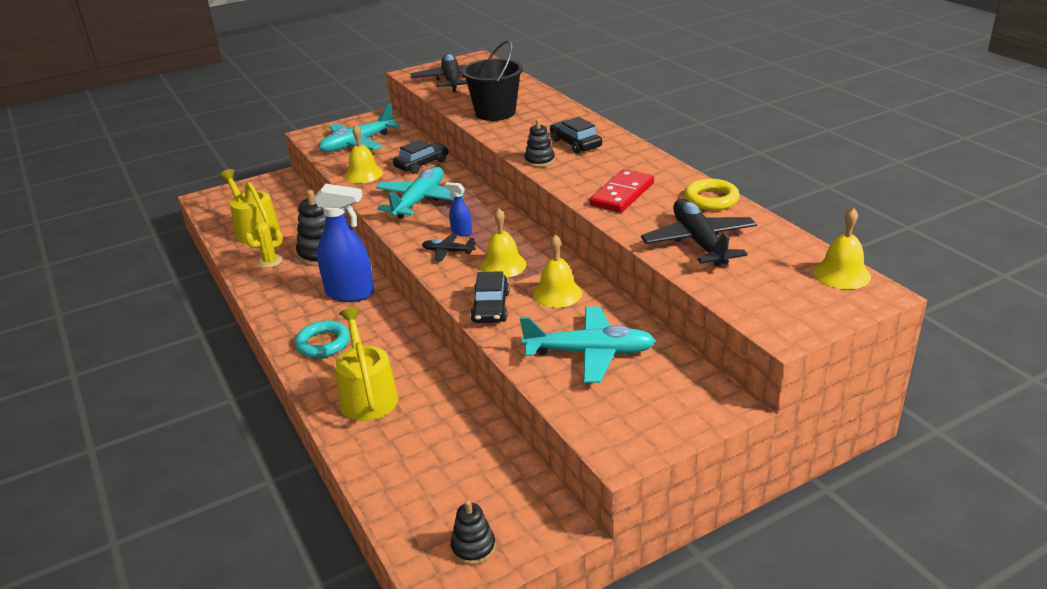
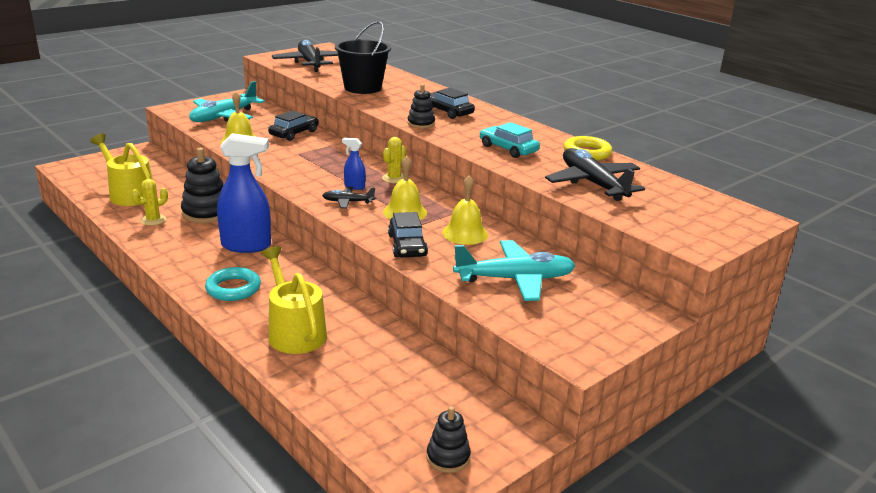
camera: 15 degrees left, 5 degrees down
(419, 201) = (303, 162): turquoise plane -> none
(506, 222) = (394, 178): none -> yellow cactus
(622, 194) = (508, 149): red domino -> turquoise car
(841, 274) = (723, 205): yellow bell -> none

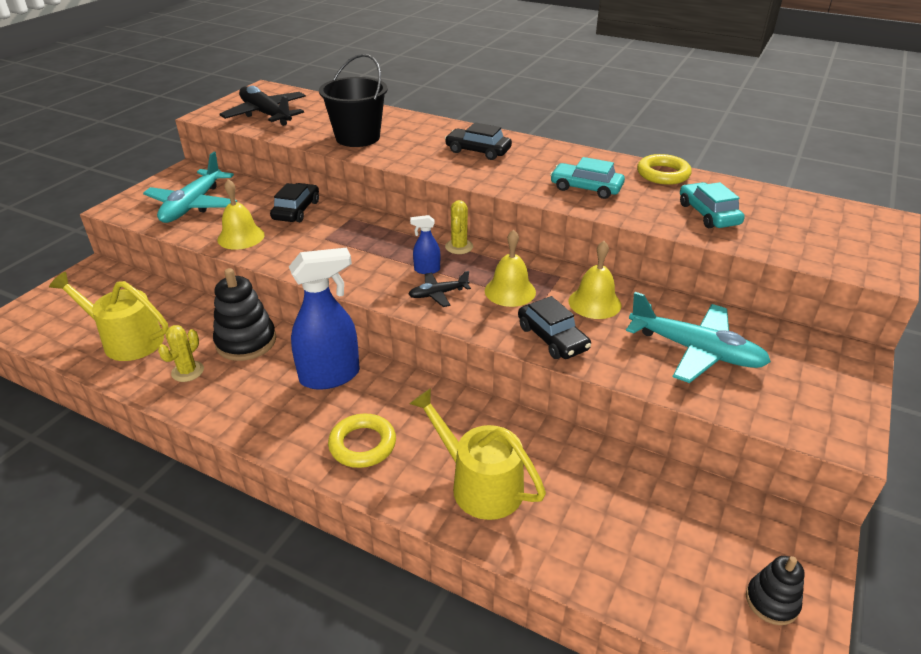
camera: 20 degrees left, 10 degrees up
(233, 288) = (362, 444): turquoise ring -> yellow ring
(421, 123) = (466, 174): black stacking toy -> none
(515, 279) = (696, 351): turquoise plane -> turquoise plane turned 60 degrees clockwise
(593, 183) = (708, 214): black plane -> turquoise car

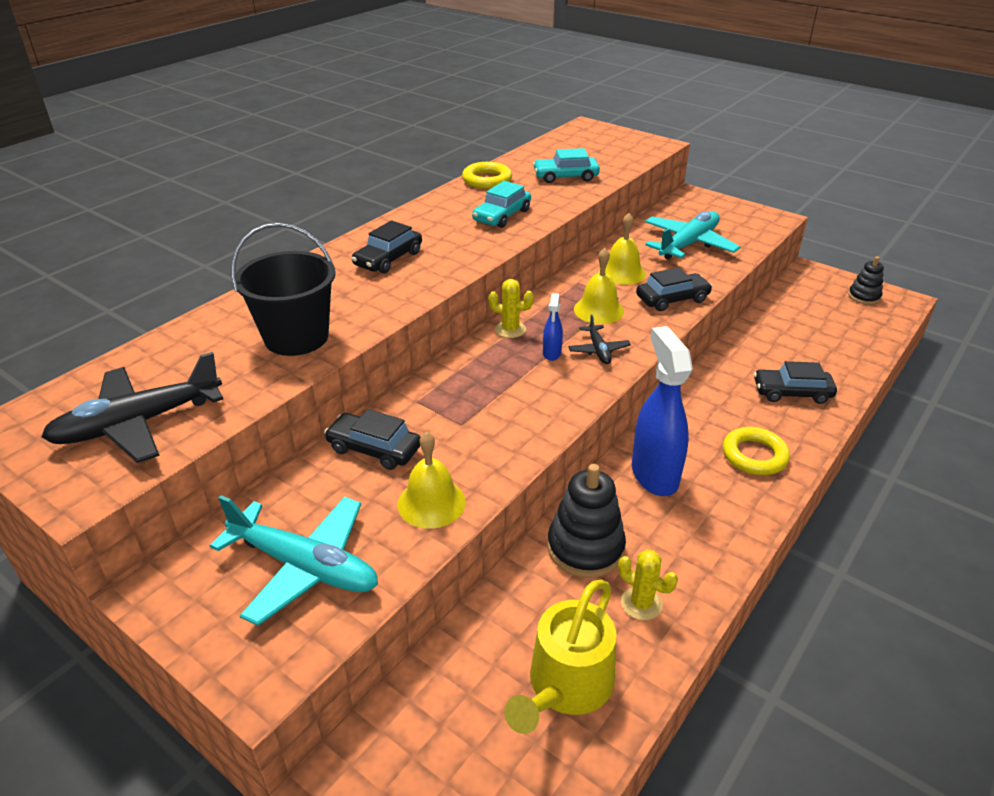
camera: 80 degrees left, 0 degrees up
(480, 484) = (792, 392): yellow watering can -> black car

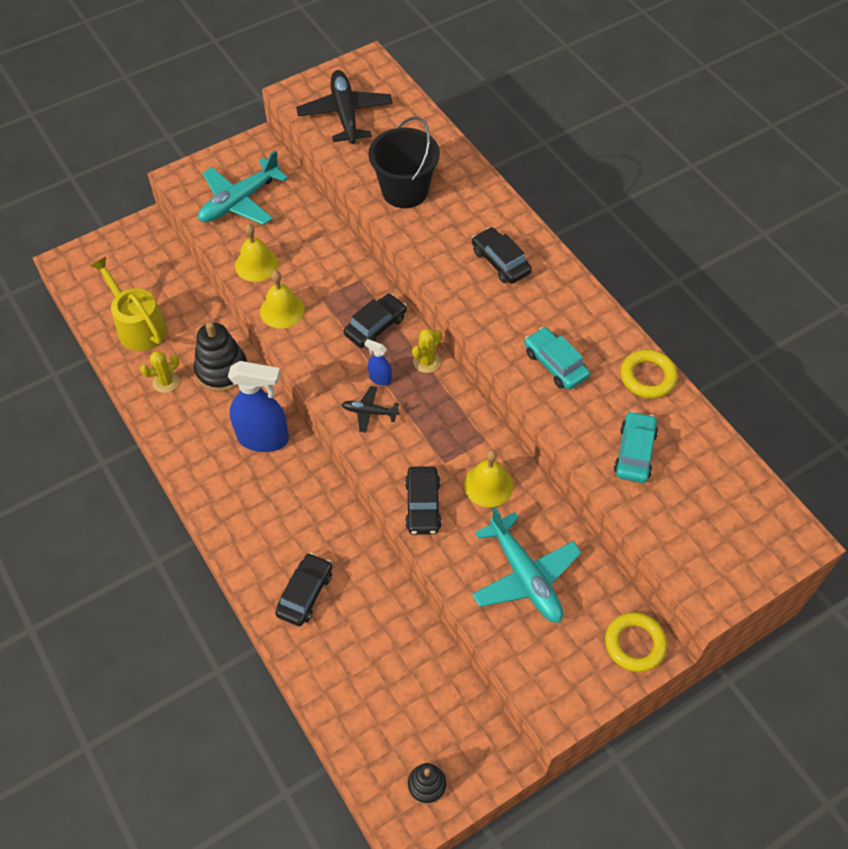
camera: 110 degrees right, 20 degrees up
(374, 449) = (321, 247): black car -> black car (375, 326)
(598, 310) = (429, 437): yellow bell -> yellow bell (282, 310)
(754, 455) = (248, 516): yellow ring -> yellow ring (635, 644)

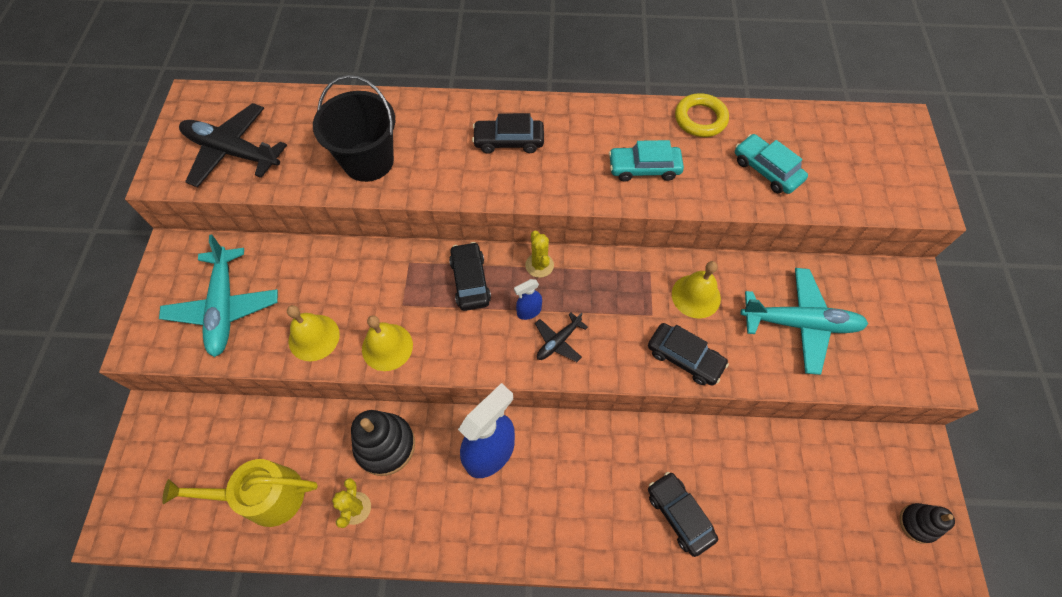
camera: 55 degrees left, 5 degrees up
(635, 644) = (901, 286): yellow ring -> none

